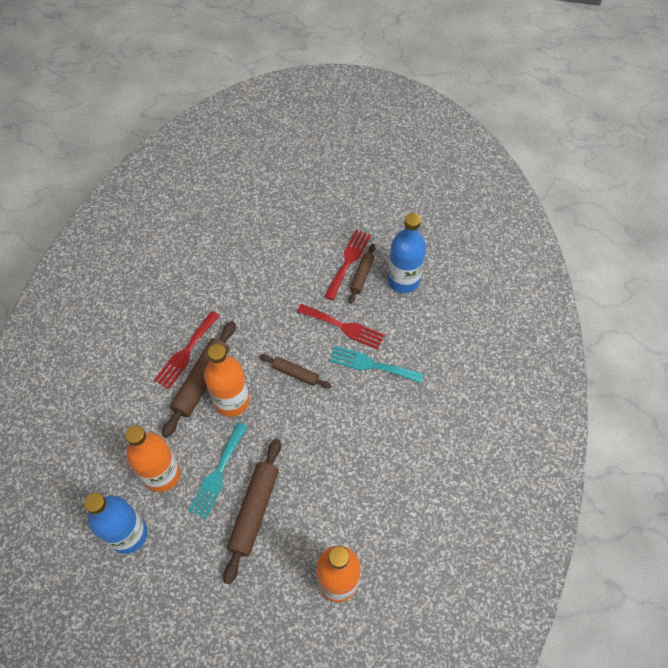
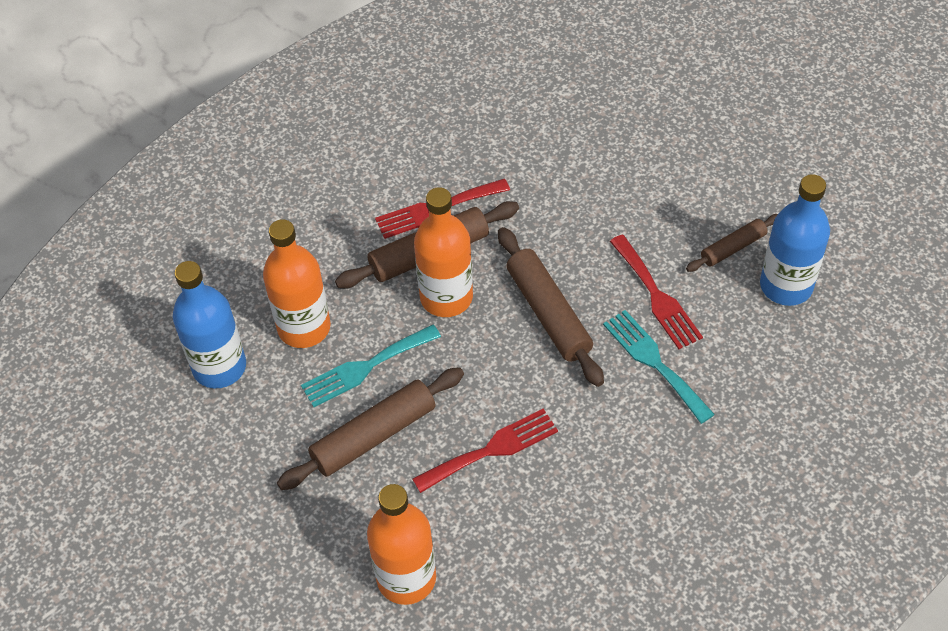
camera: 40 degrees right, 5 degrees down
(295, 373) = (548, 313): brown rolling pin -> brown rolling pin, size x1.72
(348, 261) = (730, 219): red fork -> red fork (491, 450)

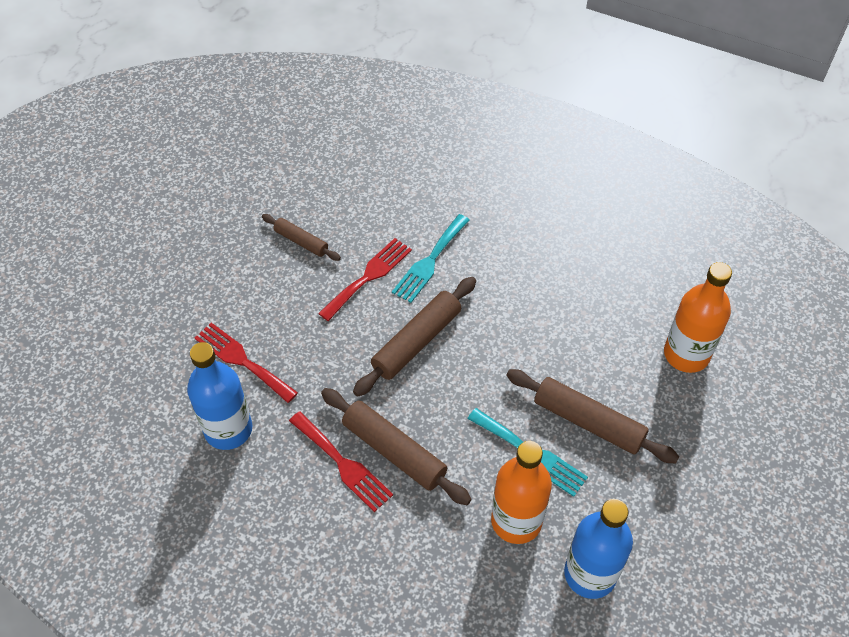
camera: 115 degrees left, 0 degrees up
(446, 297) = (434, 420): orange bottle -> none
(491, 450) = (556, 338): red fork -> red fork (242, 360)
(786, 286) = (325, 202): blue bottle -> blue bottle (228, 429)

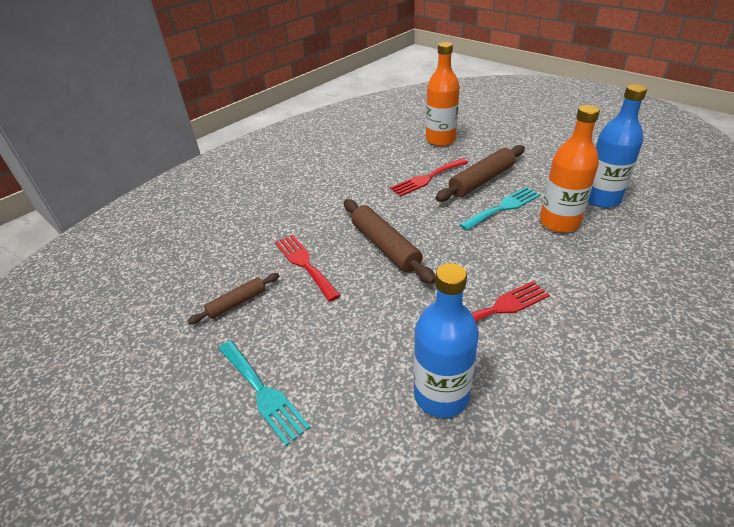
camera: 70 degrees left, 15 degrees down
(242, 360) = (357, 370): red fork -> red fork (427, 178)
(394, 451) = (489, 275): brown rolling pin -> none
(429, 261) = (310, 228): turquoise fork -> turquoise fork (263, 392)

